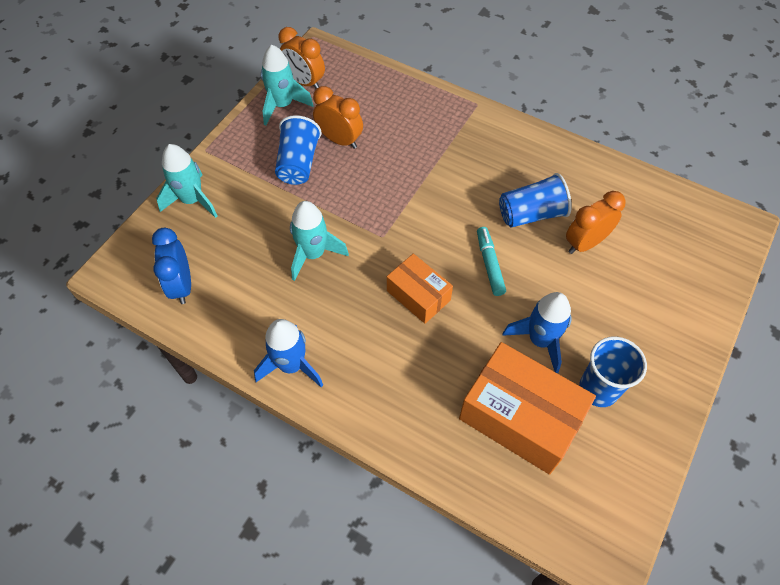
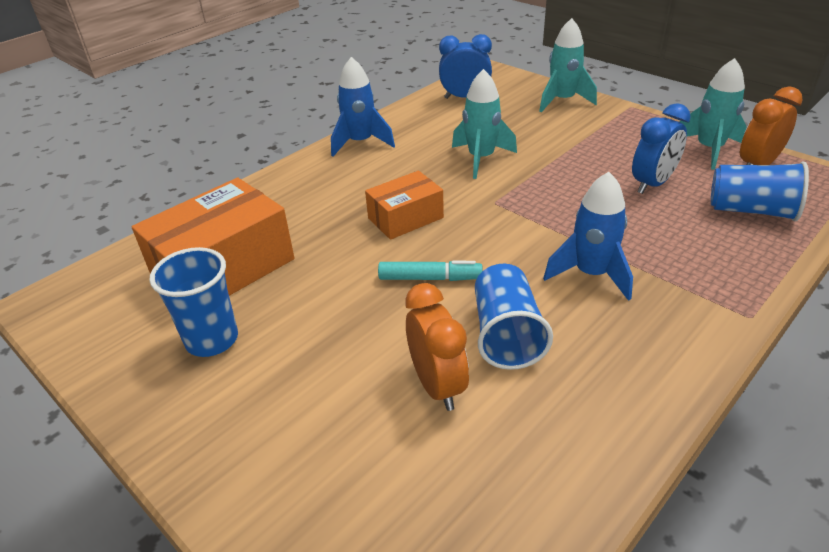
camera: 105 degrees right, 20 degrees down
(298, 163) = (612, 155): blue cup -> blue cup (751, 210)
(339, 140) = (652, 184): orange clock -> blue clock
(540, 340) = (303, 302): blue rocket -> blue rocket (591, 274)

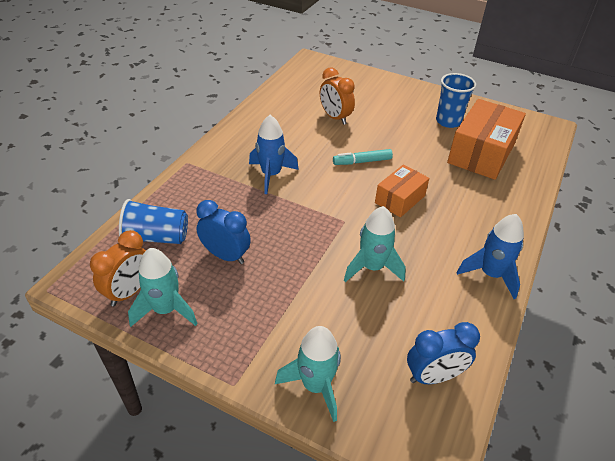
camera: 160 degrees right, 5 degrees up
(506, 335) = (311, 139): blue cup -> none
(652, 184) = (225, 255): blue clock -> blue clock turned 90 degrees clockwise

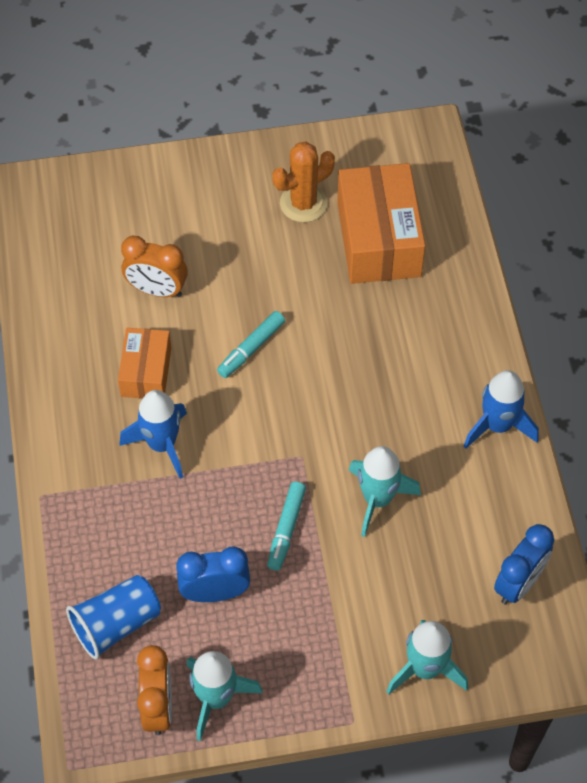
camera: 35 degrees left, 15 degrees up
(300, 249) = (286, 529): none -> turquoise marker
(400, 199) = (337, 381): orange box -> orange box (146, 372)
(448, 121) = (303, 203): blue cup -> orange cactus

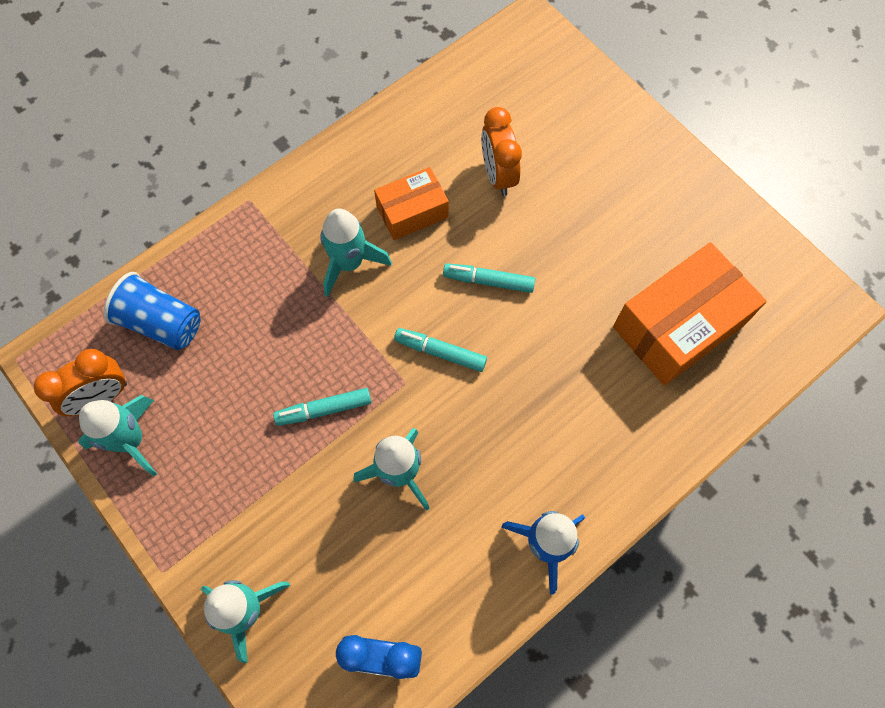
camera: 60 degrees right, 10 degrees up
(162, 444) = (349, 263): blue rocket -> turquoise rocket
(215, 593) = (230, 384): blue clock -> none
(292, 416) = (441, 352): none -> turquoise marker
(303, 203) = (670, 241): orange cactus -> none

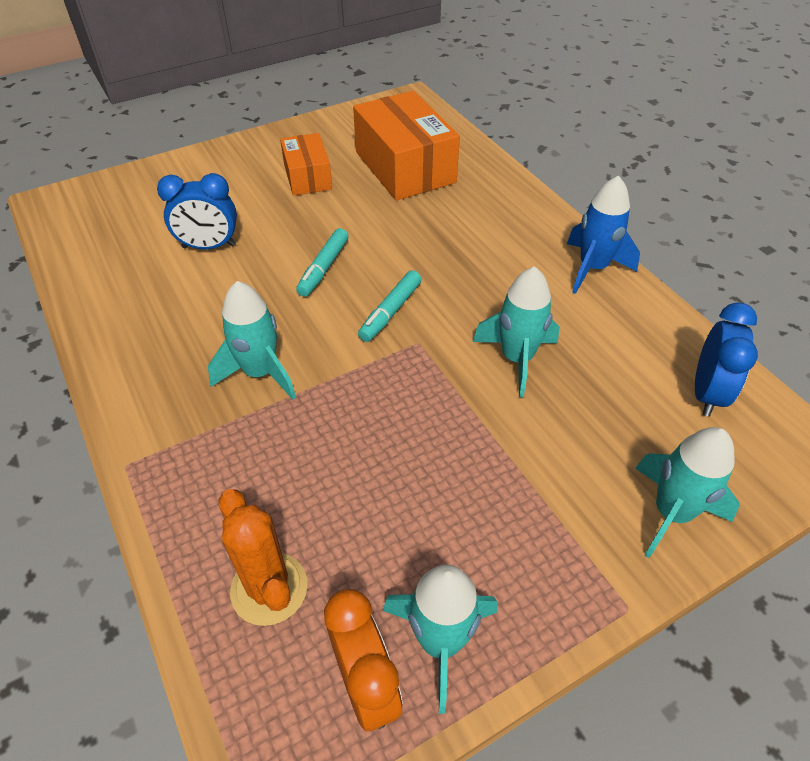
camera: 80 degrees left, 20 degrees down
(161, 322) = (269, 588): blue cup -> orange cactus
(324, 409) = (435, 414): turquoise marker -> none
(412, 212) = (220, 313): orange box -> orange box (307, 177)
(498, 175) = (209, 246): orange clock -> blue clock

